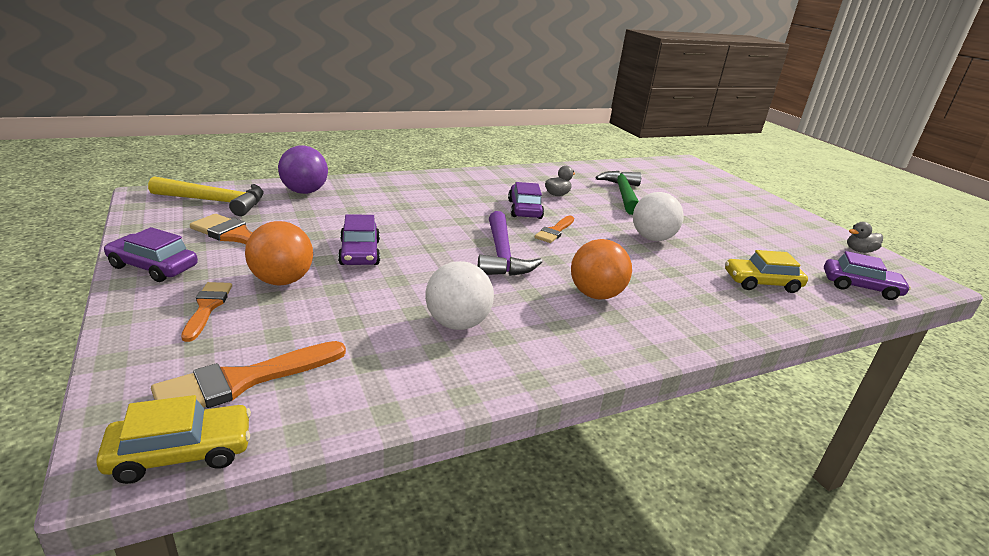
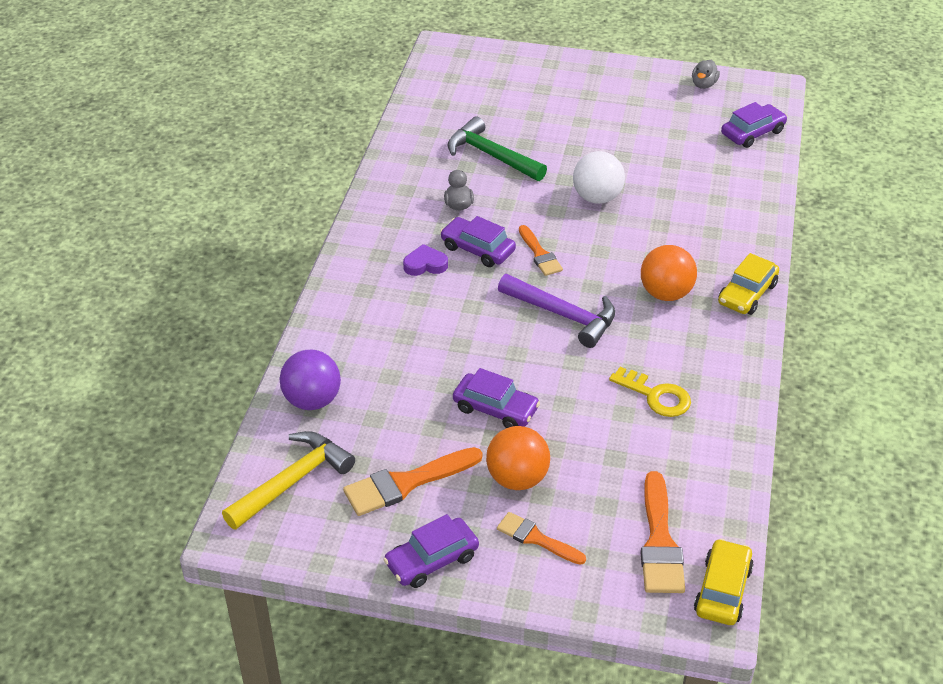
camera: 50 degrees left, 15 degrees up
(457, 323) = (656, 396): white ball -> yellow key
(483, 197) = (425, 264): none -> purple heart
(761, 283) = (711, 184): yellow car -> yellow car (747, 294)

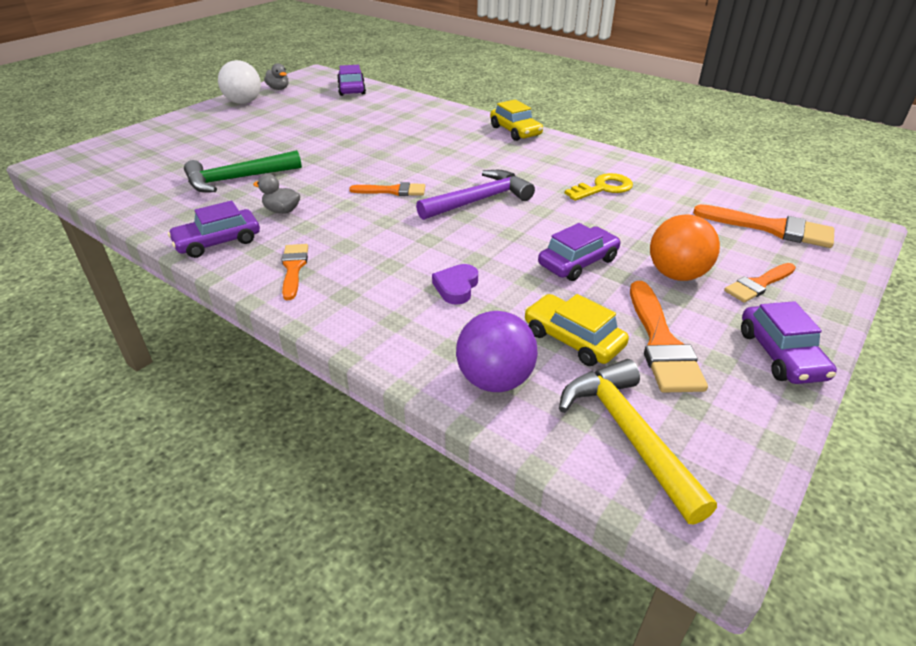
camera: 65 degrees left, 5 degrees down
(381, 249) = (293, 268): none -> orange brush
(425, 264) = (345, 249): purple heart -> purple heart (456, 287)
(477, 249) = (354, 217): purple car -> purple car (218, 242)
(597, 197) = (351, 152): white ball -> white ball (244, 102)
(666, 293) = (490, 156): orange ball -> none
(722, 590) = (827, 217): yellow car -> yellow car (573, 339)

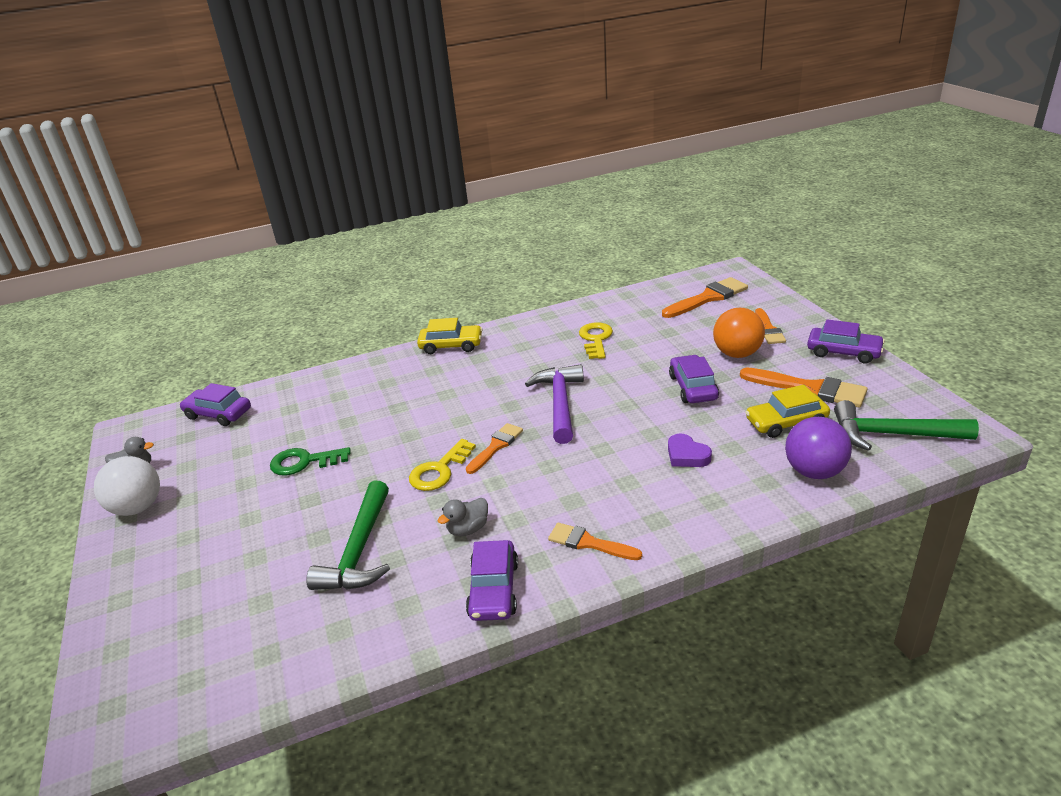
camera: 55 degrees left, 5 degrees down
(320, 130) = (304, 462): none -> green key
(345, 178) = (439, 470): none -> yellow key
(629, 434) = (892, 434): yellow hammer -> green hammer

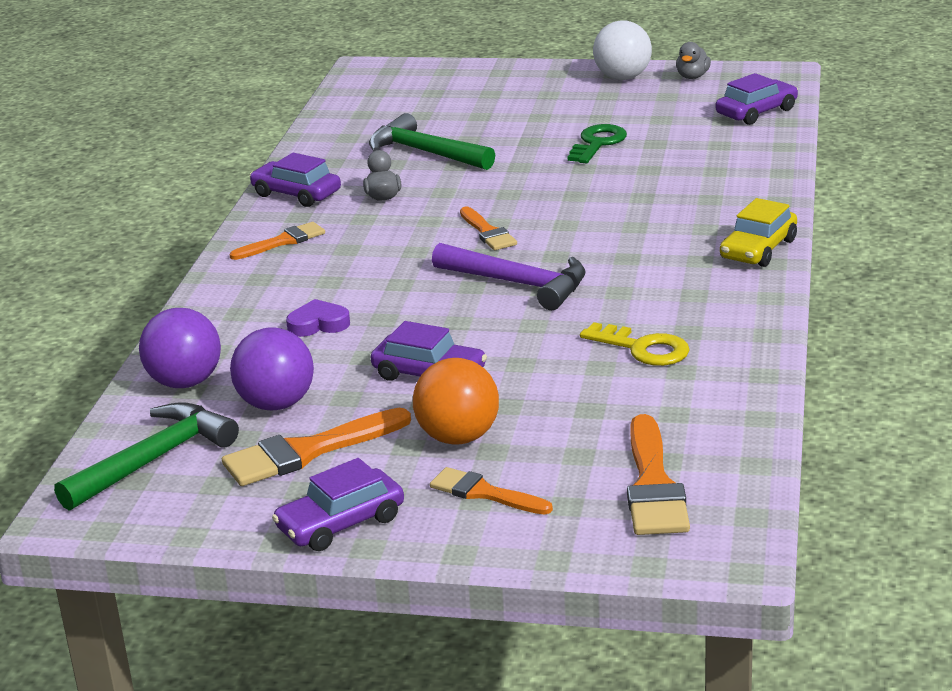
camera: 120 degrees right, 5 degrees down
(439, 470) = (489, 199): yellow key -> none
(786, 422) = (276, 404): yellow car -> purple ball

